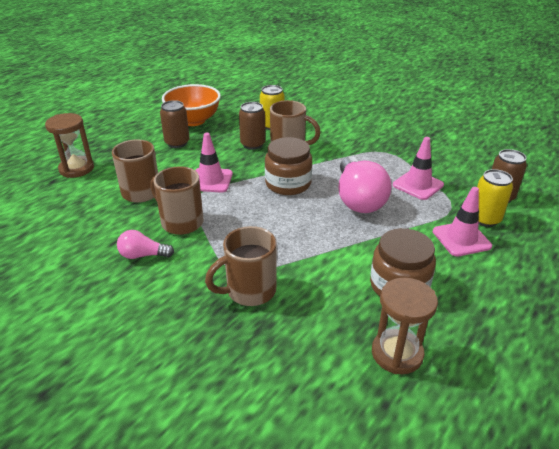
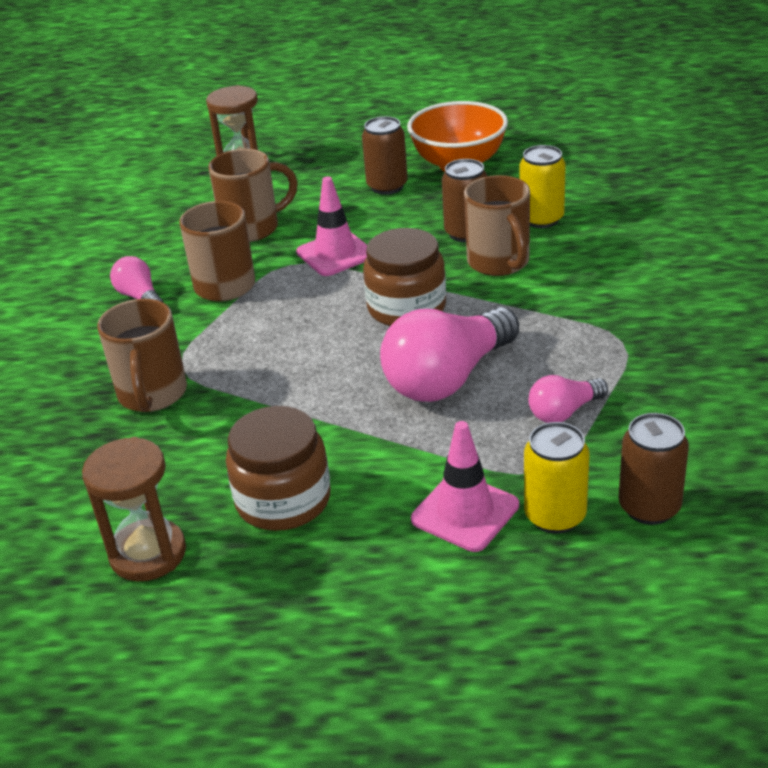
camera: 55 degrees right, 0 degrees up
(249, 291) = (152, 395): brown mug -> brown mug turned 120 degrees counterclockwise
(418, 185) = (564, 412): pink traffic cone -> pink light bulb

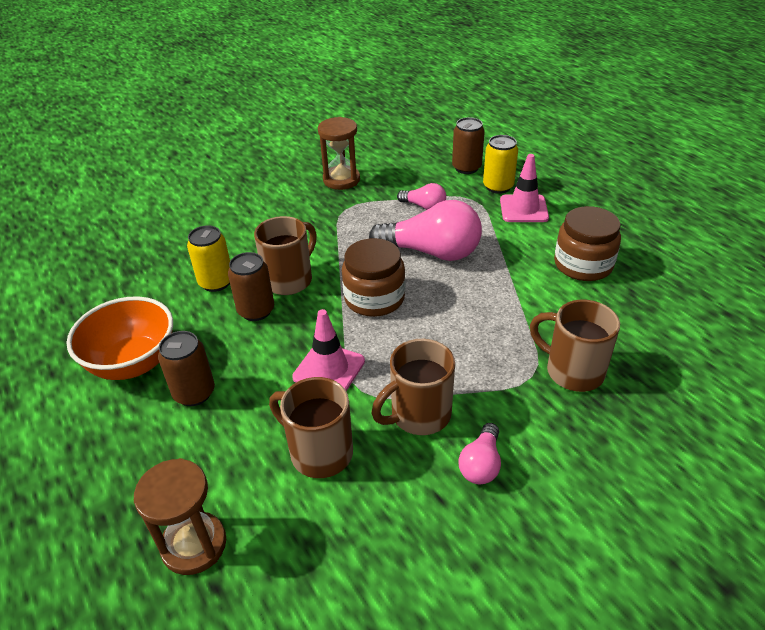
camera: 125 degrees left, 5 degrees up
(148, 553) = (671, 290): brown hourglass -> brown hourglass (341, 180)
(152, 395) = (572, 371): brown mug -> brown mug turned 105 degrees counterclockwise

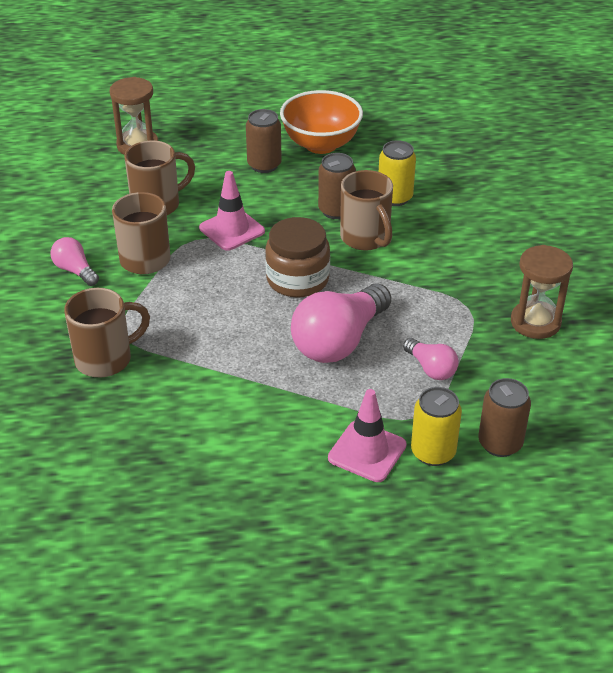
camera: 115 degrees right, 0 degrees up
(424, 206) = (431, 368): pink light bulb -> pink light bulb turned 90 degrees counterclockwise
(583, 265) = (228, 446): brown jar -> none

